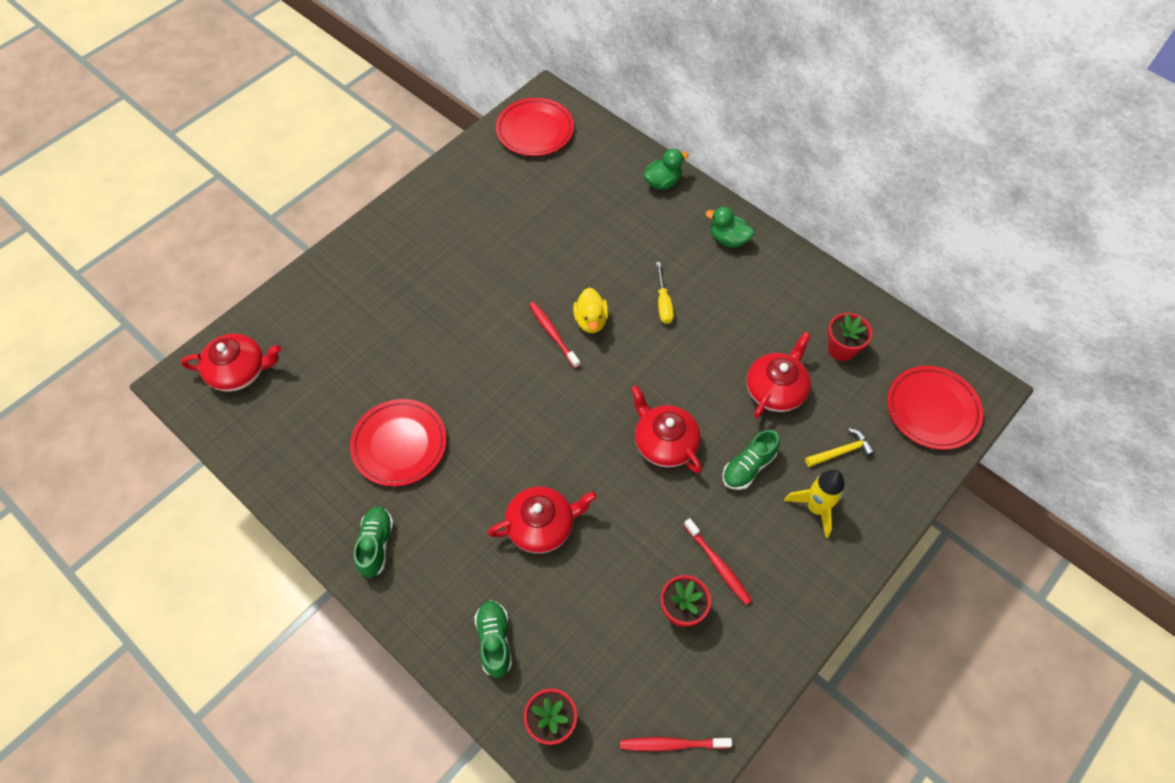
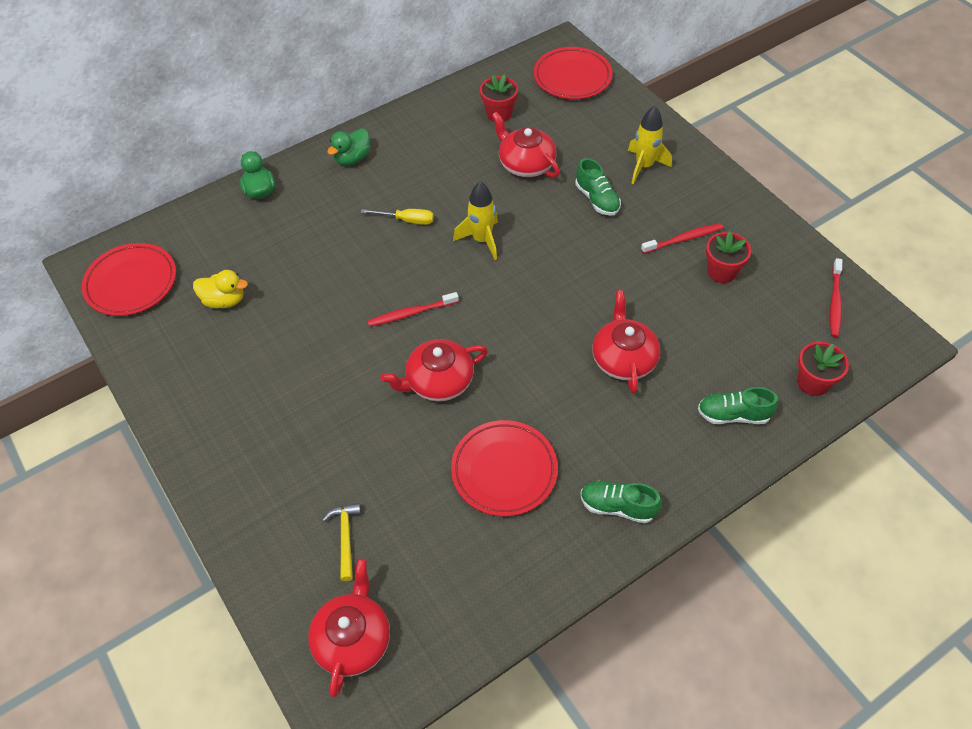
camera: 75 degrees left, 5 degrees down
(591, 320) = (406, 279): yellow duck -> yellow duck (224, 300)
(657, 371) = (481, 240): none -> yellow rocket
(664, 442) = (558, 250): red teapot -> red teapot (438, 381)
(841, 452) = (596, 138): yellow hammer -> yellow hammer (345, 538)

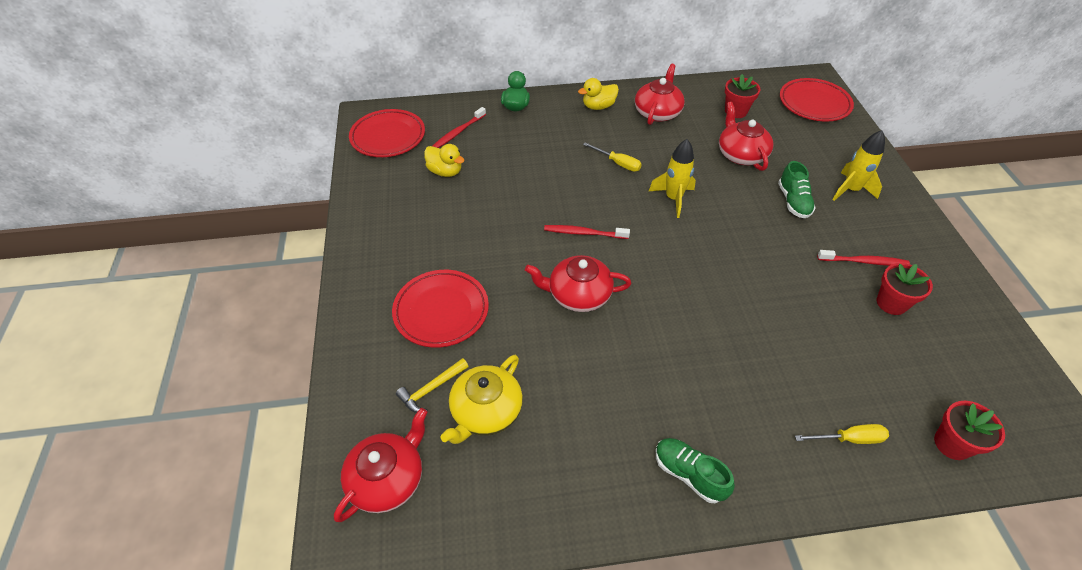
camera: 25 degrees right, 5 degrees down
(345, 538) = (431, 389): yellow hammer -> yellow hammer turned 150 degrees counterclockwise
(352, 158) = (598, 106): green duck -> yellow duck
(410, 534) = (485, 411): none -> yellow teapot
(504, 470) = (597, 393): red plate -> red plate (441, 311)
(623, 358) = (757, 342): red teapot -> red teapot (657, 112)
(733, 415) = (849, 439): green shoe -> yellow screwdriver
(835, 302) = (1007, 376): red toothbrush -> red toothbrush (458, 132)

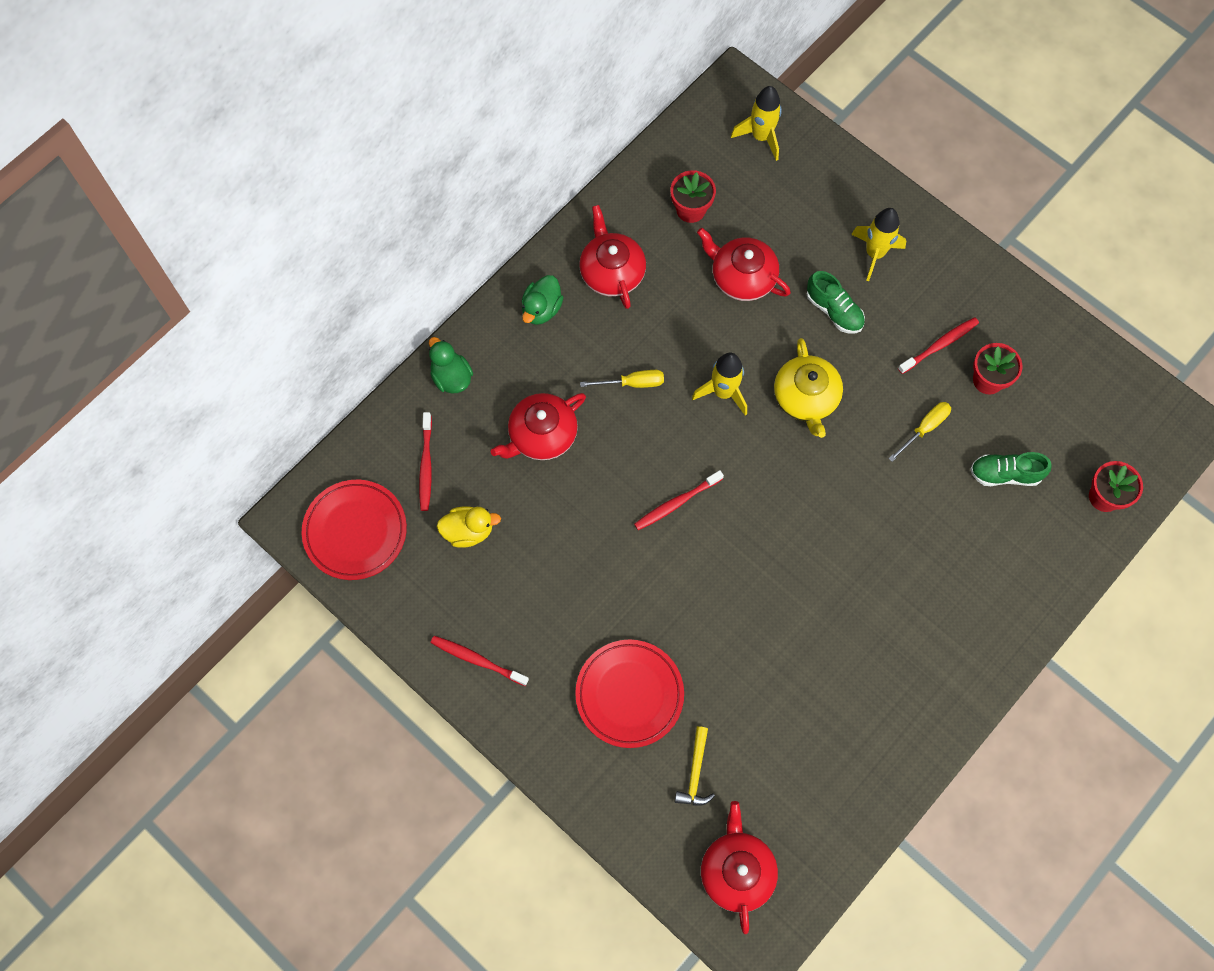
camera: 40 degrees left, 20 degrees up
(376, 231) = (477, 660): none -> red toothbrush
(485, 411) = (756, 754): yellow teapot -> yellow teapot (806, 398)
(578, 294) = (731, 579): red teapot -> red teapot (541, 435)
(598, 106) = (541, 309): yellow duck -> green duck
(689, 474) = (945, 678): green shoe -> green shoe (1005, 474)
(814, 103) = (761, 137): red plate -> yellow rocket
(849, 439) = (1034, 551): yellow screwdriver -> yellow screwdriver (924, 428)

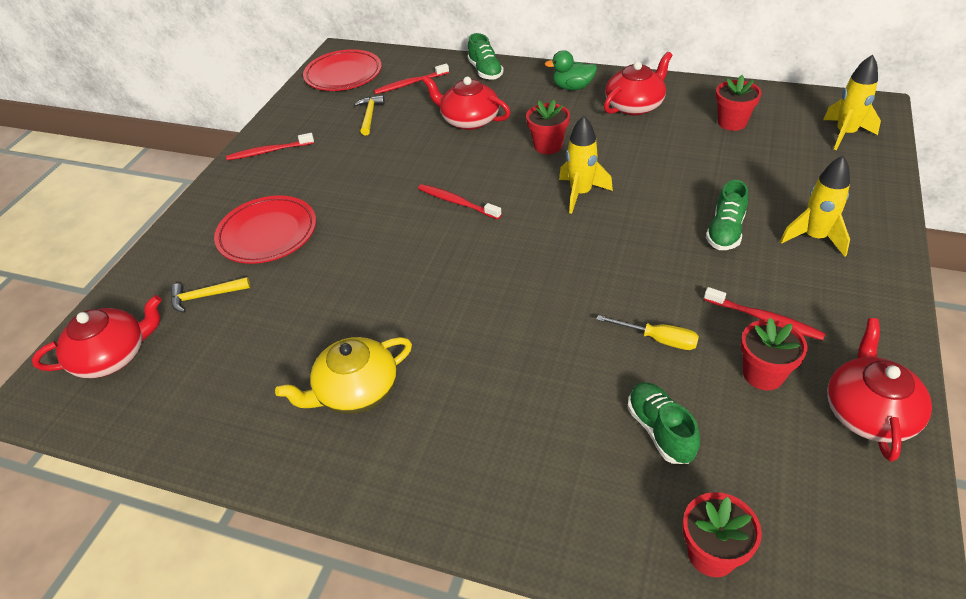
camera: 70 degrees right, 25 degrees down
(451, 377) = (485, 71): green duck -> green shoe
(468, 531) = (370, 115): yellow duck -> yellow hammer
(477, 660) = (268, 151): red toothbrush -> red toothbrush turned 105 degrees counterclockwise
(632, 383) = (548, 146): yellow screwdriver -> red flower pot
(742, 277) = (700, 168): red teapot -> red teapot (869, 412)
(806, 398) = (618, 243): yellow teapot -> yellow teapot (356, 391)

